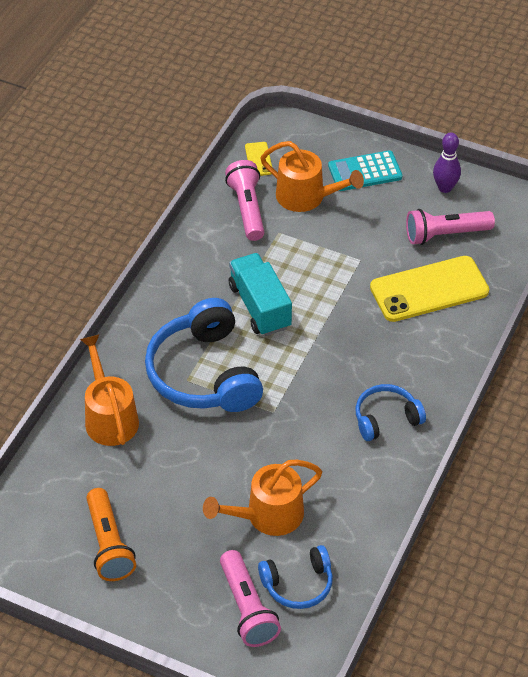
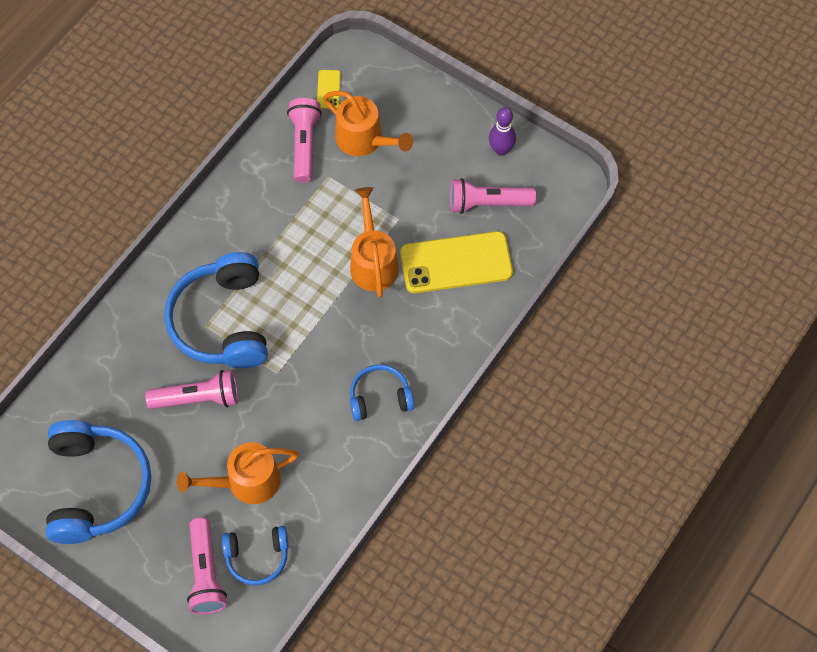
camera: 10 degrees right, 15 degrees up
(108, 544) = (97, 487): orange flashlight -> blue headphones
(109, 417) = (125, 354): orange watering can -> orange watering can (373, 262)
(196, 446) = (198, 398): none -> pink flashlight
(260, 307) = (291, 257): turquoise truck -> none
(365, 172) = (428, 119): turquoise calculator -> none

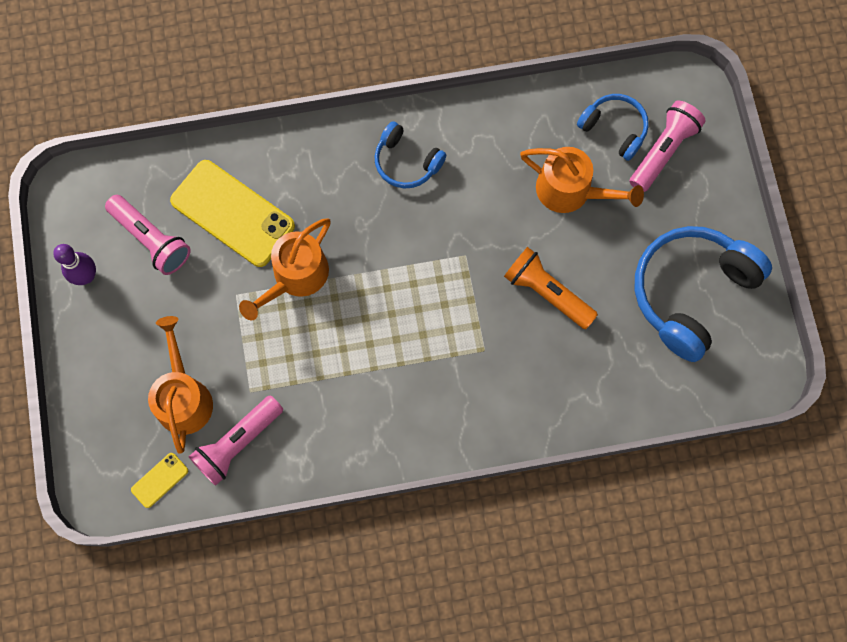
camera: 135 degrees left, 10 degrees up
(198, 398) = (547, 292): pink flashlight -> orange flashlight
(222, 321) = (466, 340): blue headphones -> none

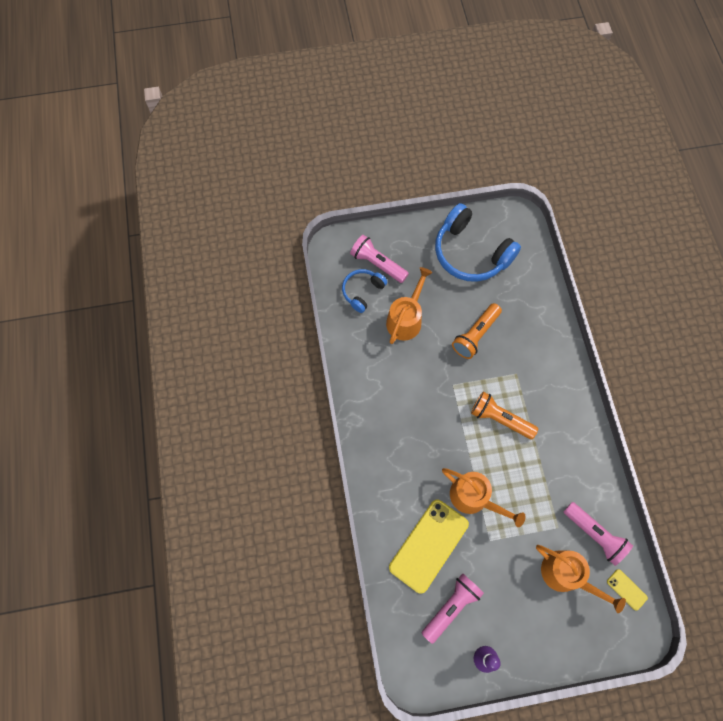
camera: 90 degrees left, 5 degrees down
(184, 397) = (566, 575): orange watering can -> orange watering can turned 135 degrees counterclockwise
(406, 162) = (387, 423): blue headphones -> none
(412, 321) = (500, 419): none -> orange flashlight

